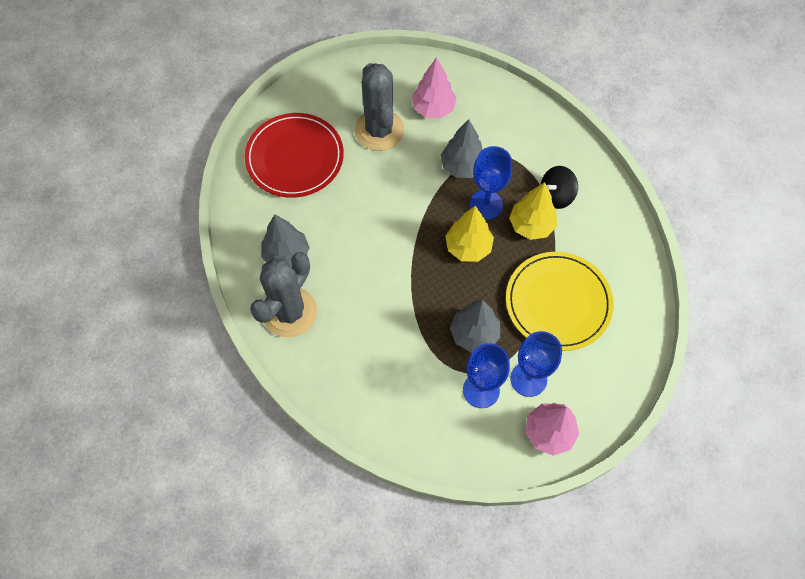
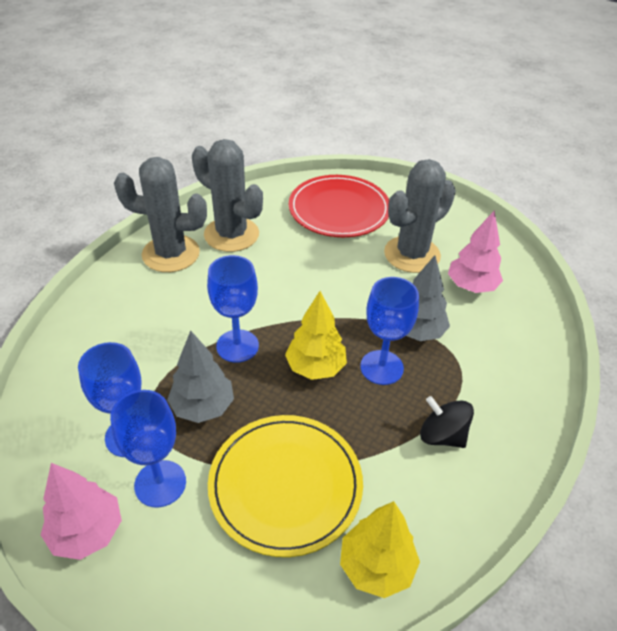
camera: 65 degrees right, 20 degrees down
(286, 255) = (231, 234): grey tree -> grey cactus
(424, 293) = (237, 346): none -> blue goblet
(531, 225) = (381, 421): yellow tree -> yellow tree (376, 566)

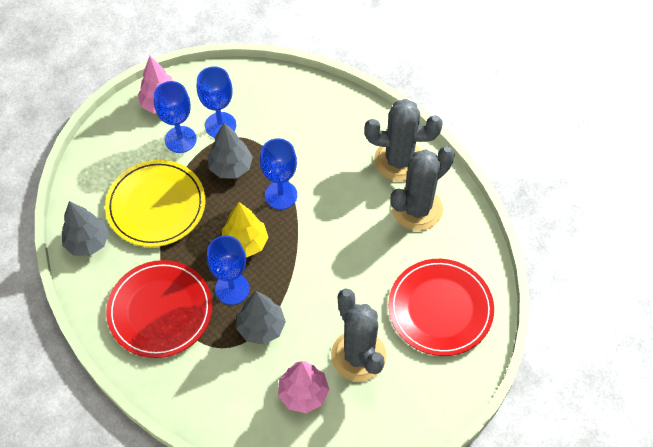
camera: 105 degrees right, 15 degrees up
(171, 254) = (399, 160): grey cactus -> grey cactus turned 75 degrees clockwise
(376, 566) = (88, 242): yellow tree -> grey tree
(442, 435) = (160, 310): black spinning top -> red plate

